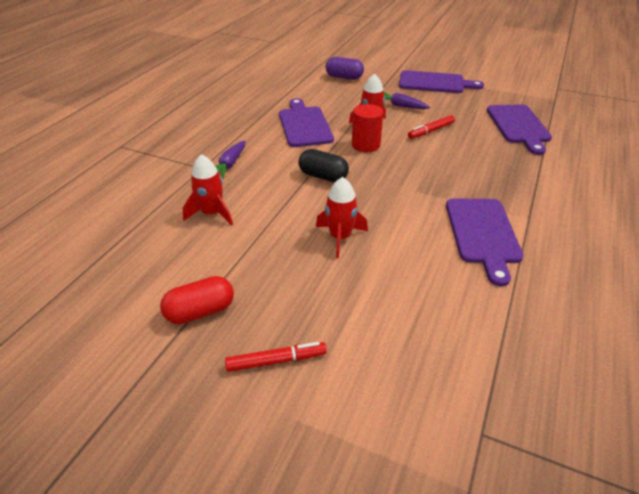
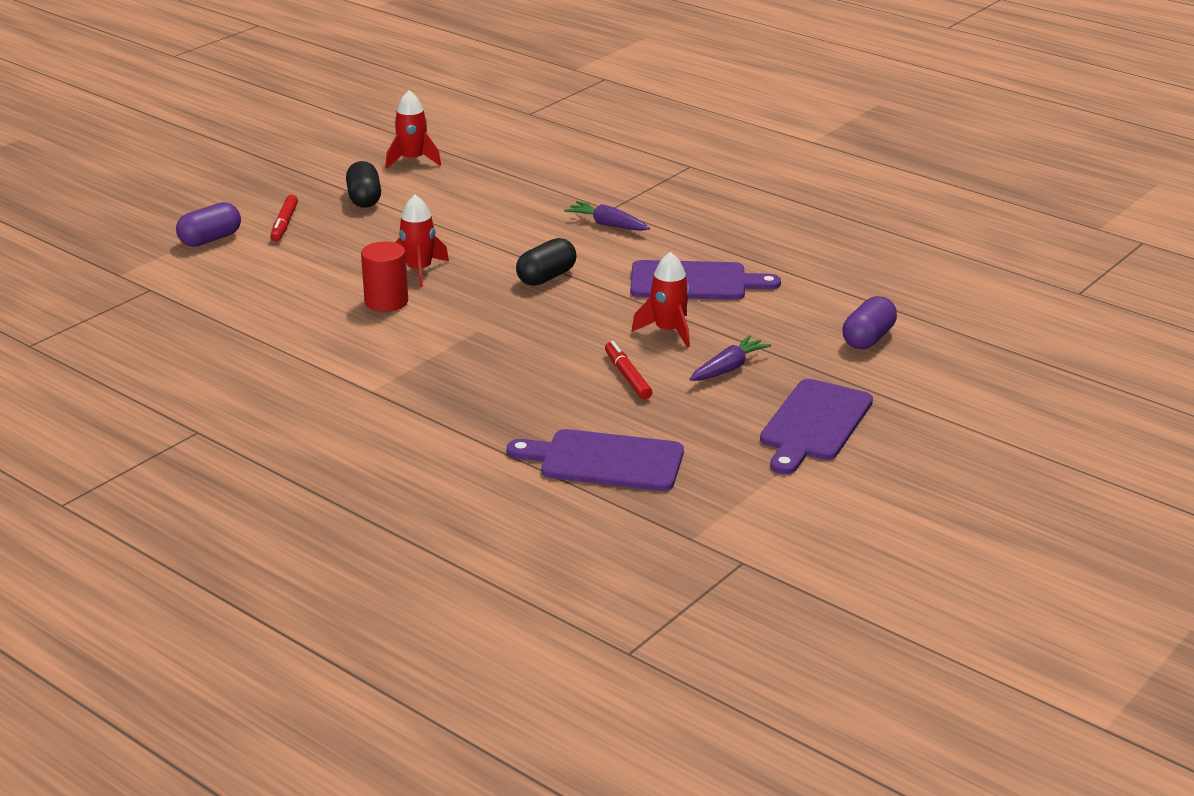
camera: 105 degrees right, 10 degrees down
(200, 311) = (364, 199): red capsule -> black capsule
(212, 213) = (509, 210): red rocket -> red rocket (413, 160)
(337, 421) = (210, 239): none -> purple capsule
(365, 145) = (610, 317): red cylinder -> red cylinder (386, 302)
(482, 233) = (365, 352): purple cutting board -> none

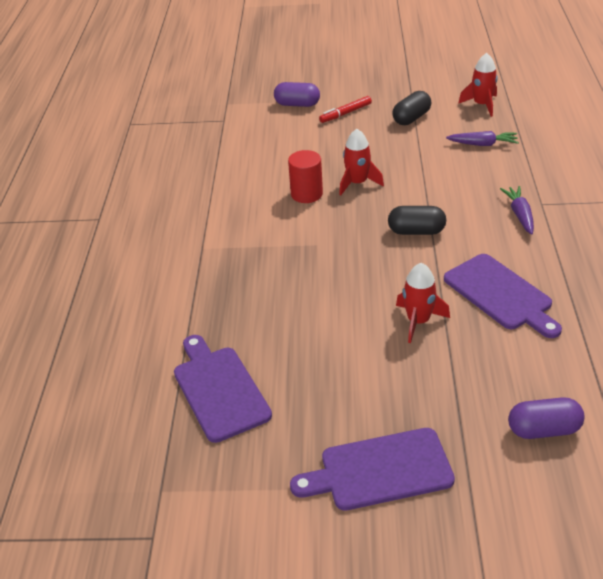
camera: 55 degrees right, 10 degrees up
(627, 377) = (336, 338): red marker -> none
(728, 368) = (404, 379): purple carrot -> purple carrot (483, 144)

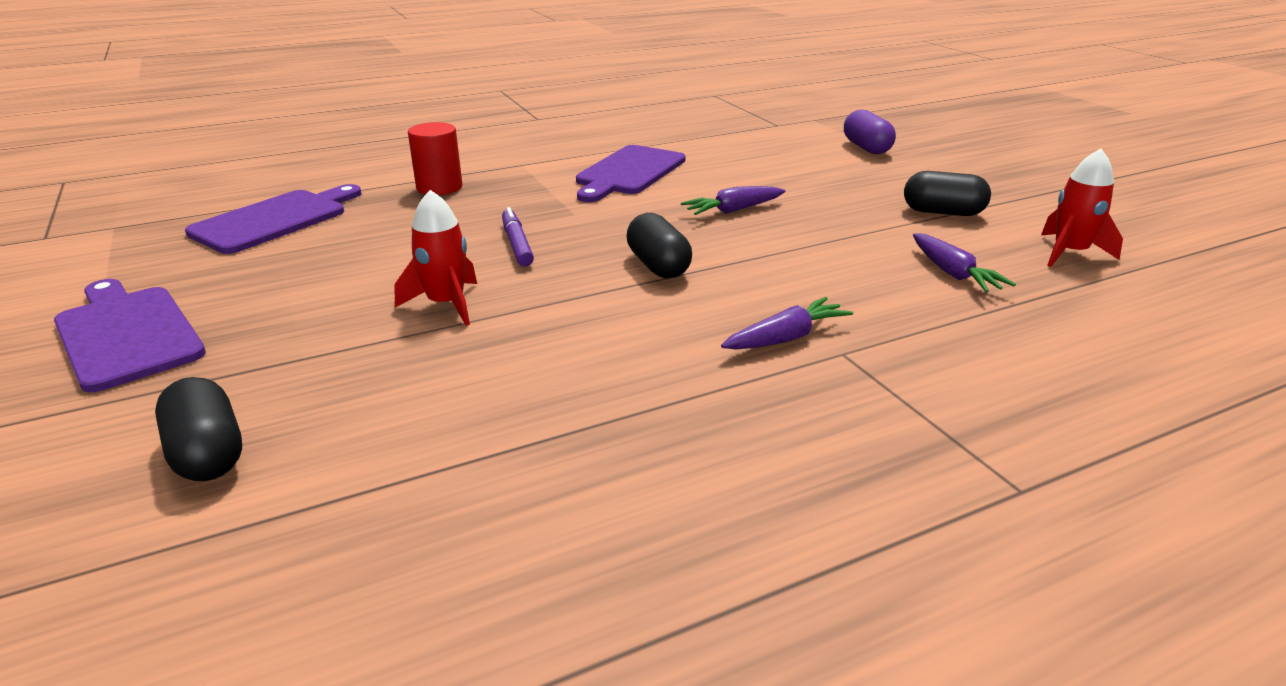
camera: 60 degrees right, 10 degrees down
(306, 194) = (676, 189): red cylinder -> red cylinder (439, 187)
(346, 113) = (888, 174): red marker -> none
(349, 278) = (517, 244): none -> purple marker
(357, 183) = (733, 210): red rocket -> purple carrot
(500, 294) = (548, 356): purple cutting board -> purple cutting board (629, 172)
(543, 430) = (207, 454): purple capsule -> black capsule

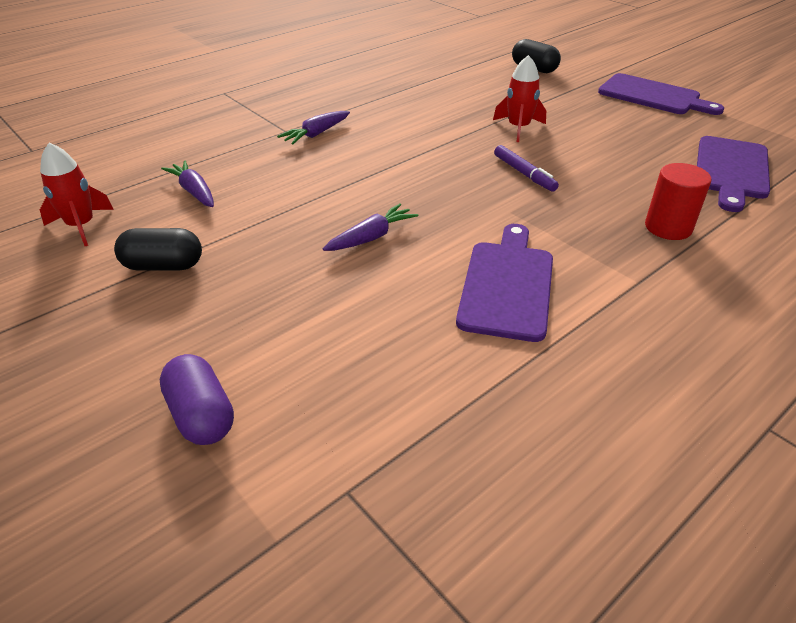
camera: 165 degrees right, 10 degrees up
(658, 266) = (410, 169): black capsule -> none

